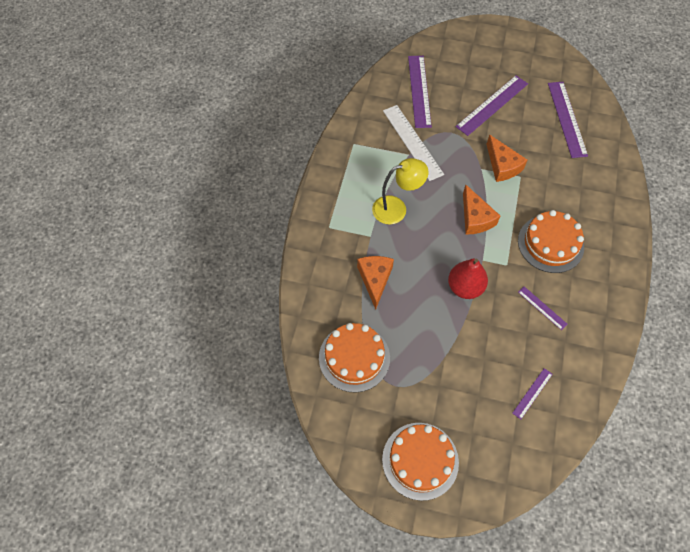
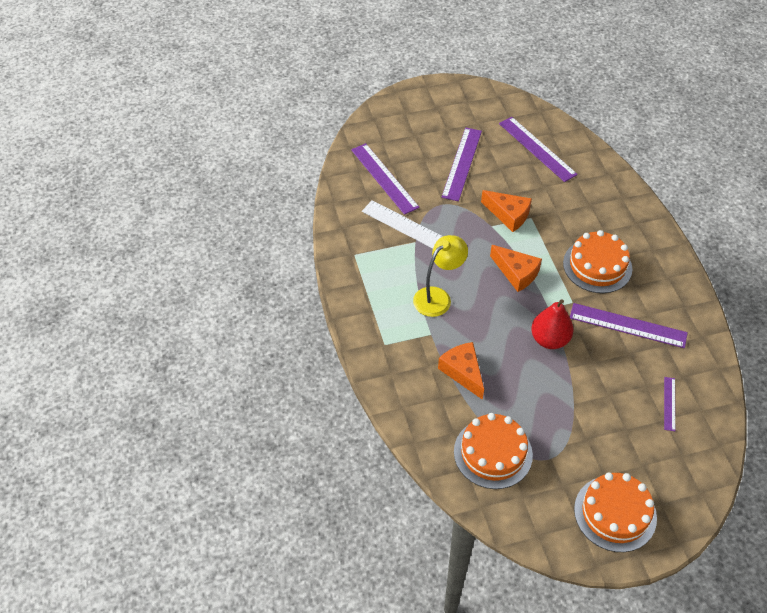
camera: 30 degrees left, 10 degrees down
(542, 308) = (628, 325): purple ruler -> purple ruler, size x1.96

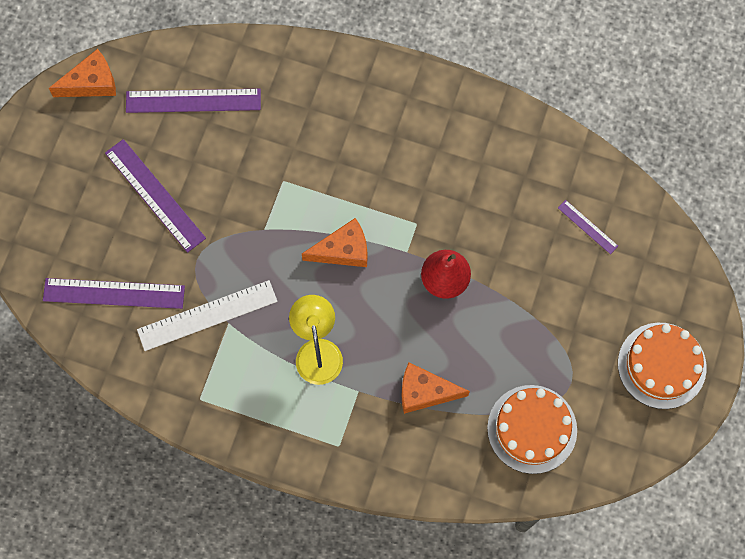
camera: 55 degrees left, 20 degrees up
(508, 215) = (262, 200): orange cheese -> orange cheese (91, 83)
(597, 266) = (390, 164): orange cake -> none
(628, 325) = (479, 193): purple ruler -> none

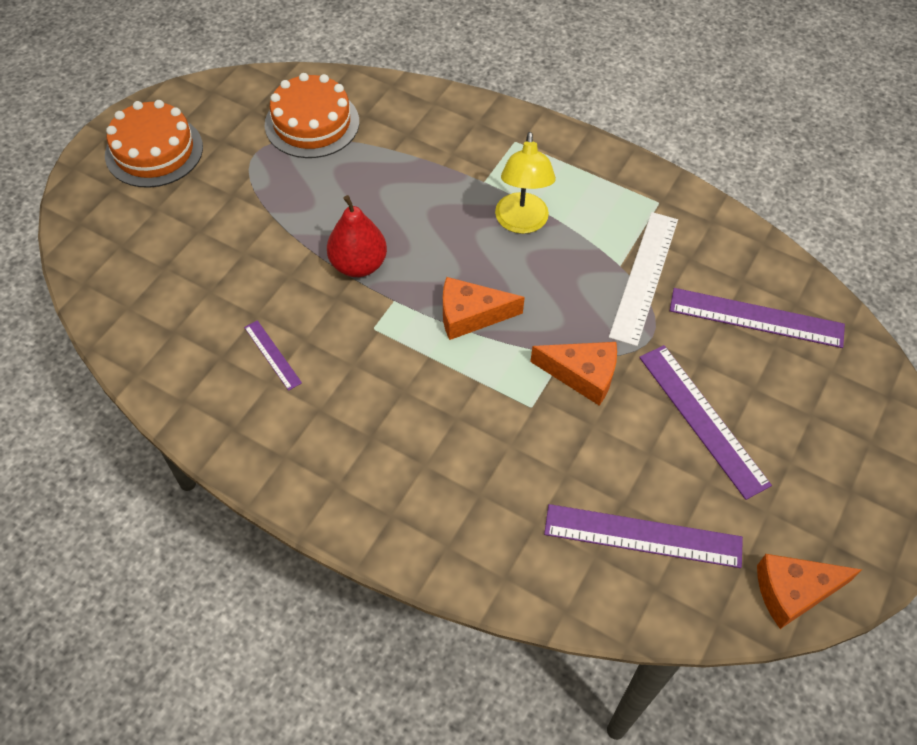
camera: 170 degrees left, 15 degrees down
(207, 315) = (644, 276): white ruler -> white ruler turned 60 degrees counterclockwise
(425, 392) = (413, 169): orange cheese -> orange cheese (582, 375)
(587, 227) = (170, 289): purple ruler -> purple ruler (272, 355)

